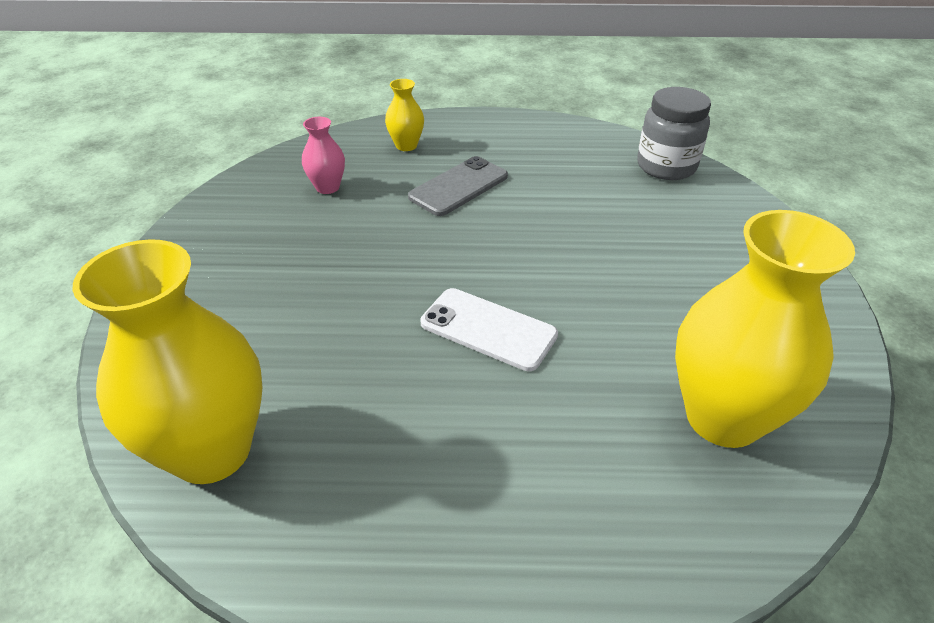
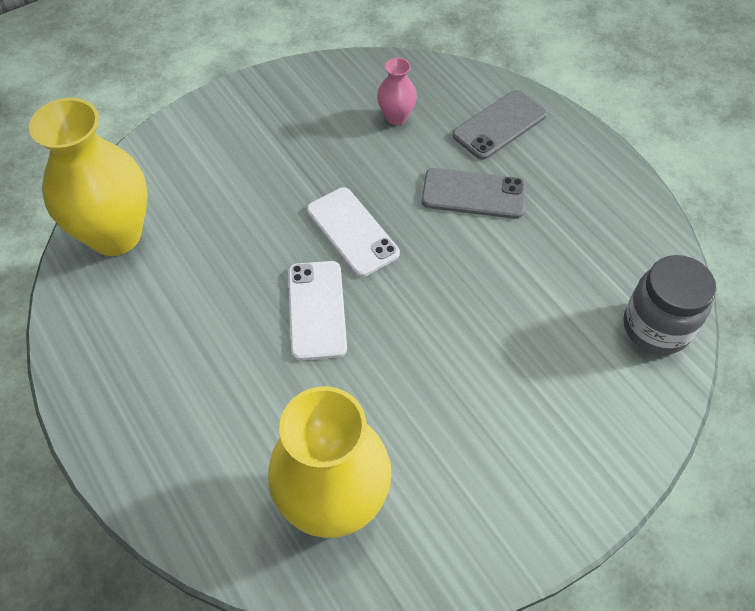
camera: 55 degrees right, 15 degrees up
(406, 145) = (499, 125): yellow vase -> grey phone
(422, 267) = (352, 232): none -> white phone

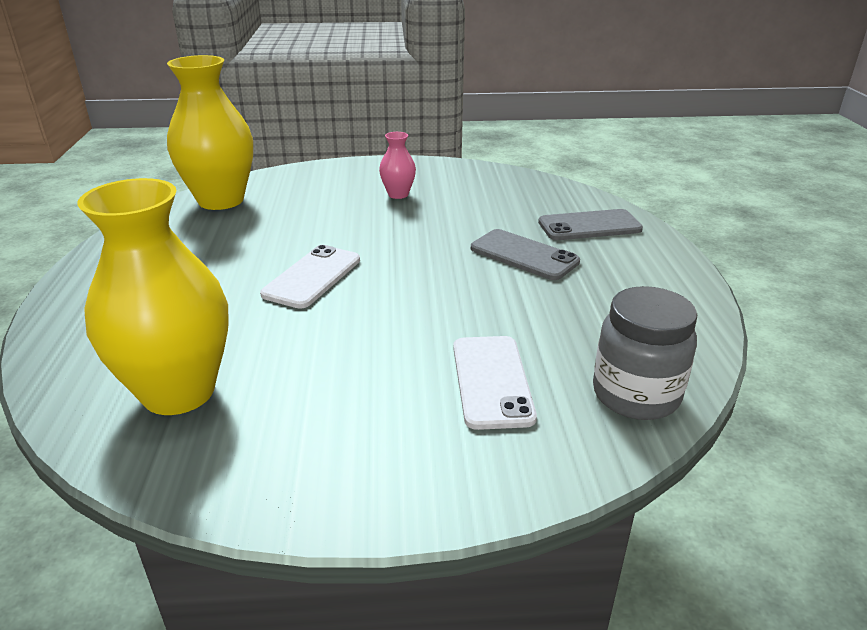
camera: 30 degrees right, 25 degrees down
(352, 232) = (393, 246): white phone -> white phone (492, 381)
(396, 117) = (500, 201): pink vase -> pink vase (398, 194)

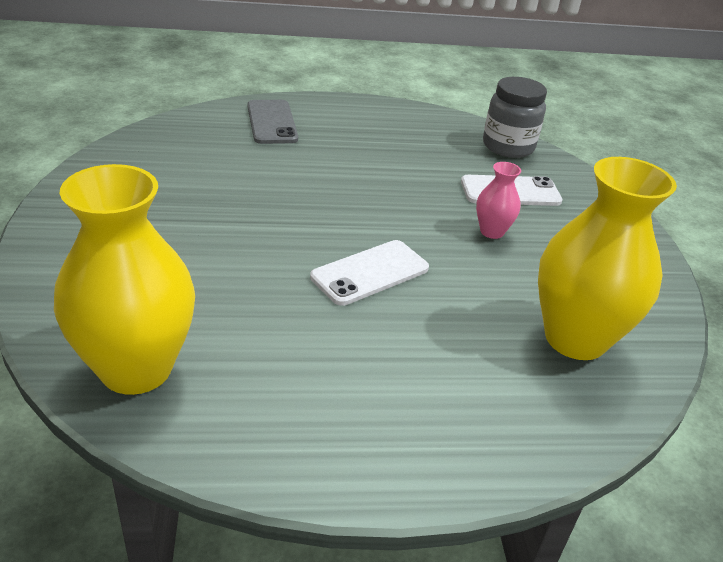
camera: 95 degrees left, 5 degrees up
(312, 277) = (370, 273): white phone -> white phone turned 60 degrees counterclockwise
(398, 194) = (166, 215): pink vase -> pink vase (492, 232)
(524, 255) = (326, 158): grey phone -> none

